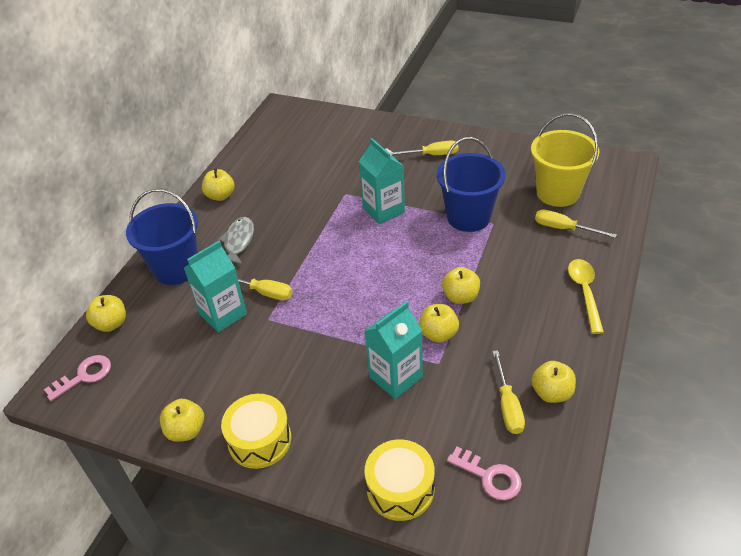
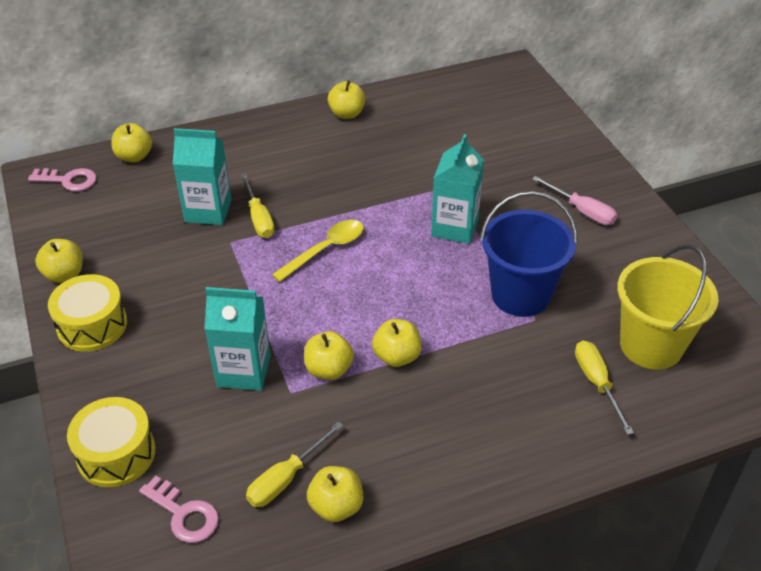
camera: 45 degrees right, 0 degrees up
(176, 268) = (231, 149): blue bucket -> none
(238, 241) = (303, 162): grey fish -> none
(431, 155) = (582, 211): yellow screwdriver -> pink screwdriver
(489, 476) = (184, 514): pink key -> pink key turned 45 degrees counterclockwise
(584, 292) = (514, 456): yellow spoon -> yellow spoon (326, 250)

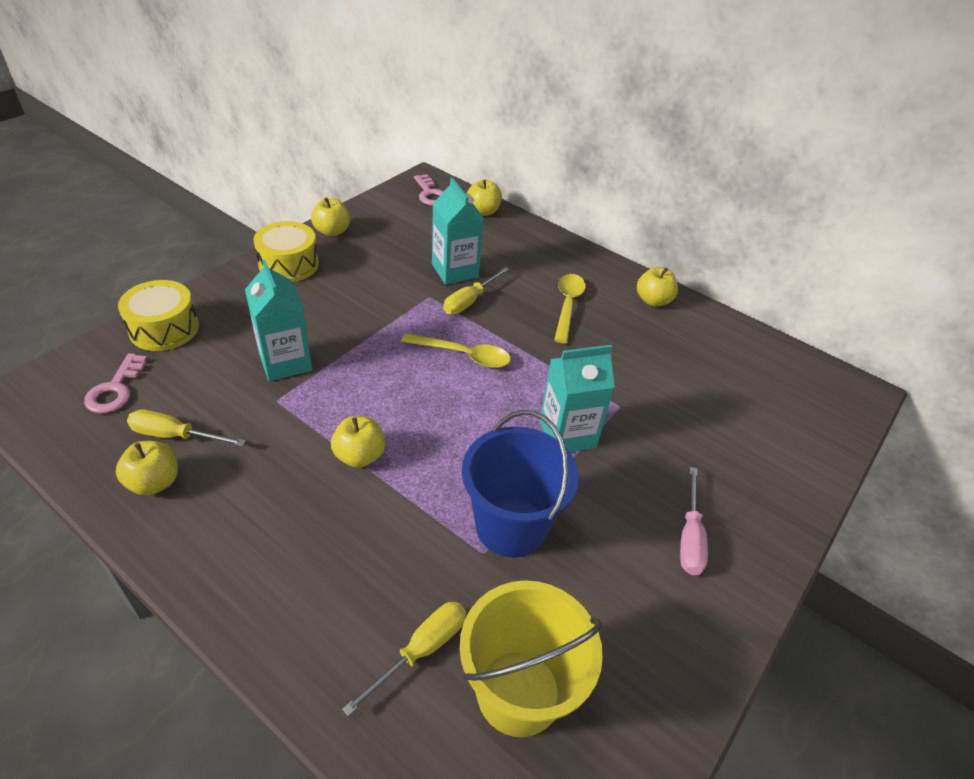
camera: 55 degrees right, 0 degrees up
(314, 163) = (567, 305): none -> yellow spoon
(329, 369) = (316, 414): yellow apple -> none

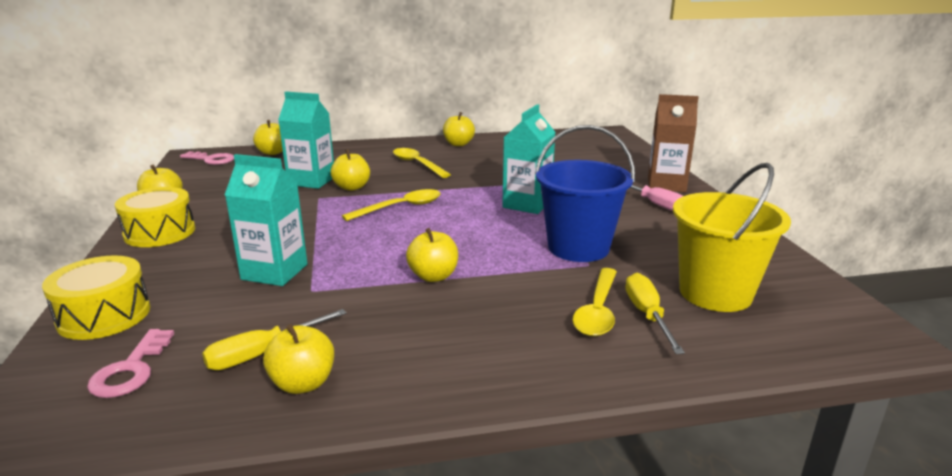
camera: 45 degrees left, 20 degrees down
(115, 389) = (131, 369): pink key -> pink key turned 45 degrees clockwise
(396, 606) = (597, 311): none -> yellow spoon
(469, 301) = (352, 187): yellow screwdriver -> yellow apple
(761, 523) = (666, 185): none -> brown carton

